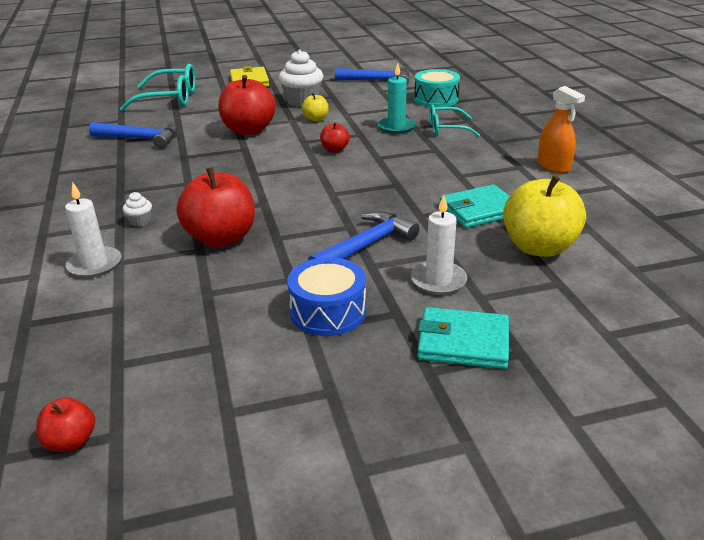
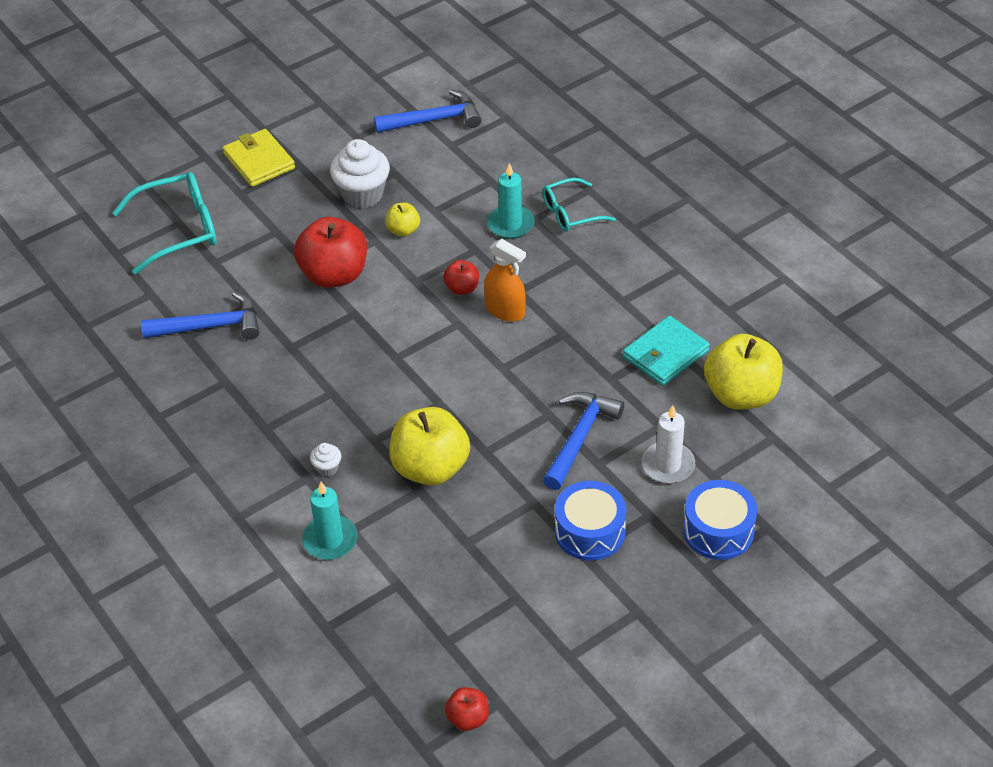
camera: 20 degrees left, 15 degrees up
(95, 265) = (330, 540): white candle -> turquoise candle
(221, 238) = (430, 468): red apple -> yellow apple
(436, 99) = (530, 150): turquoise drum -> none
(463, 342) = (718, 531): turquoise wallet -> blue drum
(553, 166) = (714, 258): orange spray bottle -> orange spray bottle (505, 310)

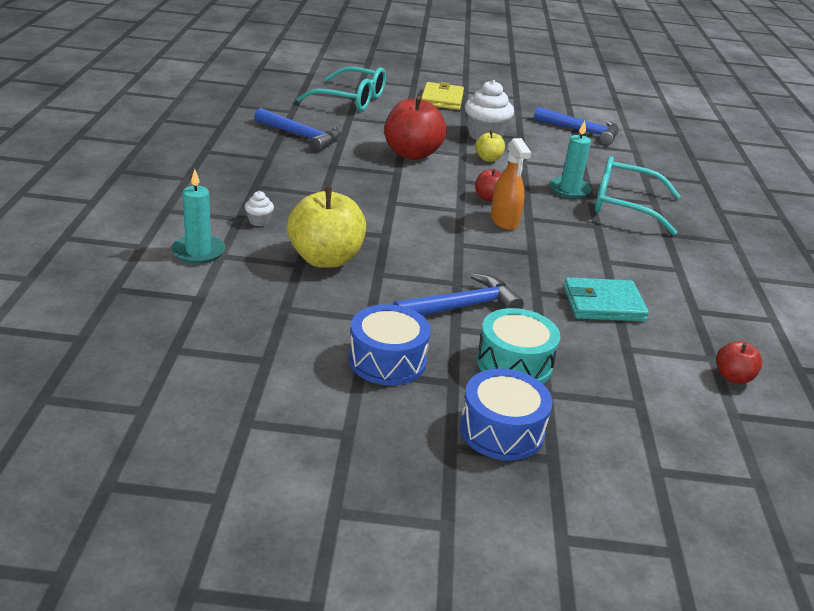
camera: 35 degrees right, 15 degrees down
(468, 718) = (105, 403): red apple -> red apple (733, 377)
(570, 213) = (624, 205): turquoise glasses -> turquoise glasses, size x1.59
(668, 465) = (514, 363): white candle -> turquoise drum
(741, 394) = (642, 361): yellow apple -> none

